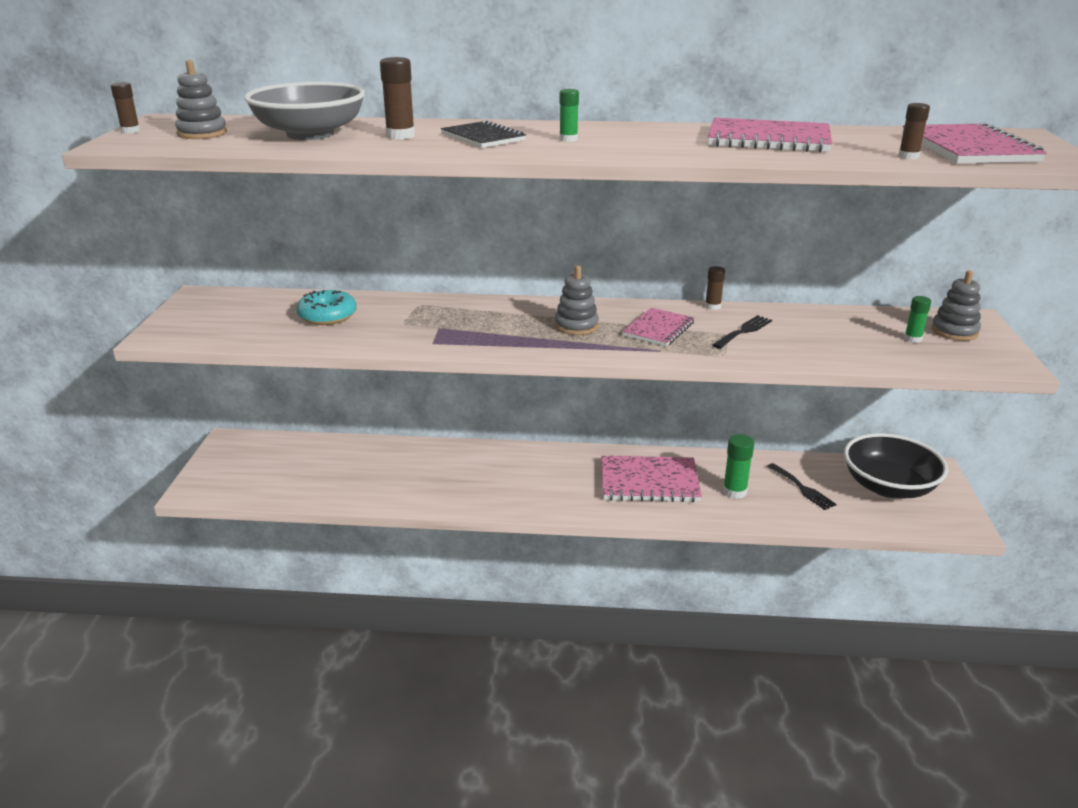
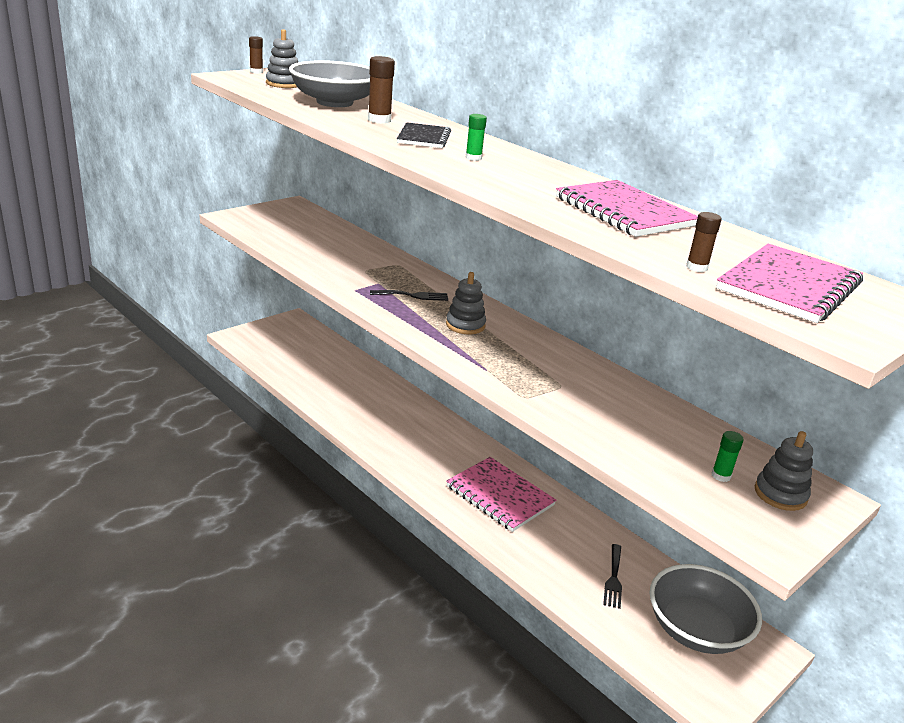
camera: 40 degrees right, 0 degrees up
(327, 316) = (332, 246): turquoise donut -> none
(658, 329) = (518, 356): pink notebook -> none
(713, 306) = (598, 364): brown glue stick -> none
(734, 491) = (552, 544): green glue stick -> none
(744, 331) = (581, 391): black fork -> black fork (413, 296)
(888, 487) = (696, 629): black bowl -> grey bowl

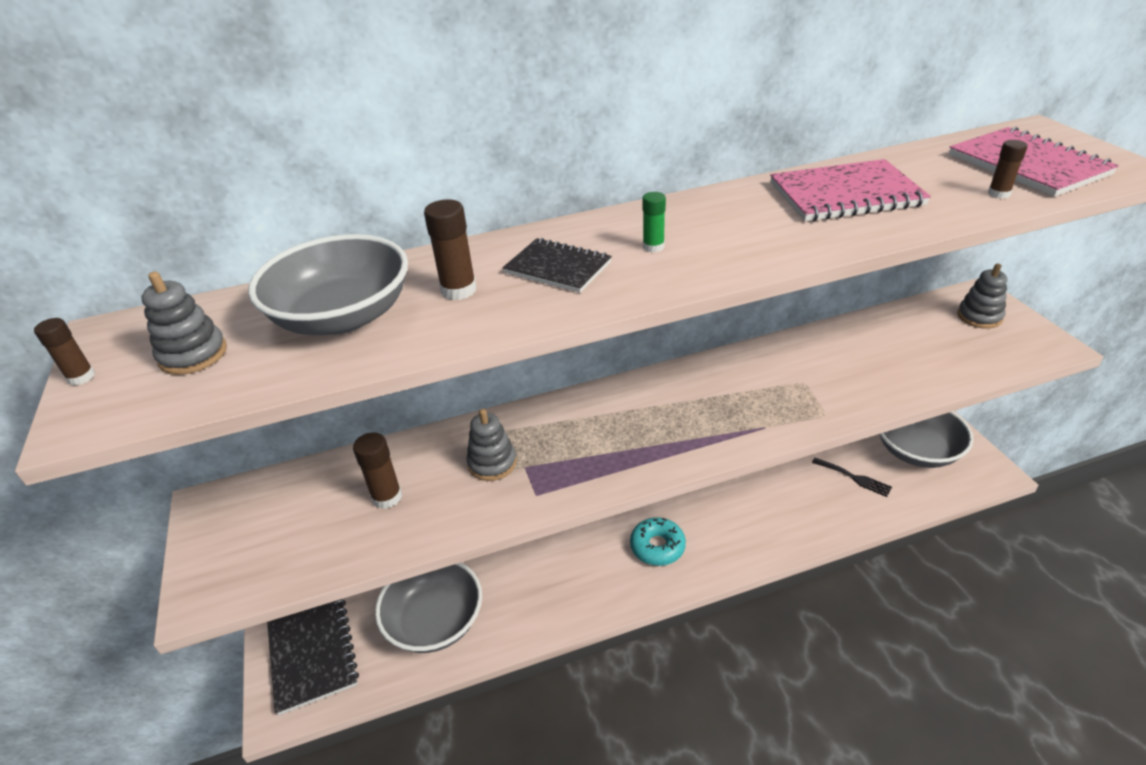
camera: 60 degrees left, 10 degrees up
(278, 337) = (313, 654): none -> black notebook
(322, 374) = (435, 621): none -> grey bowl
(326, 247) = (387, 497): none -> brown glue stick
(413, 296) = (572, 442): black fork -> none
(444, 461) = (657, 547): none -> turquoise donut
(465, 325) = (660, 417): grey stacking toy -> grey stacking toy (492, 463)
(499, 496) = (727, 519): pink notebook -> none
(721, 476) = (956, 337): green glue stick -> none

